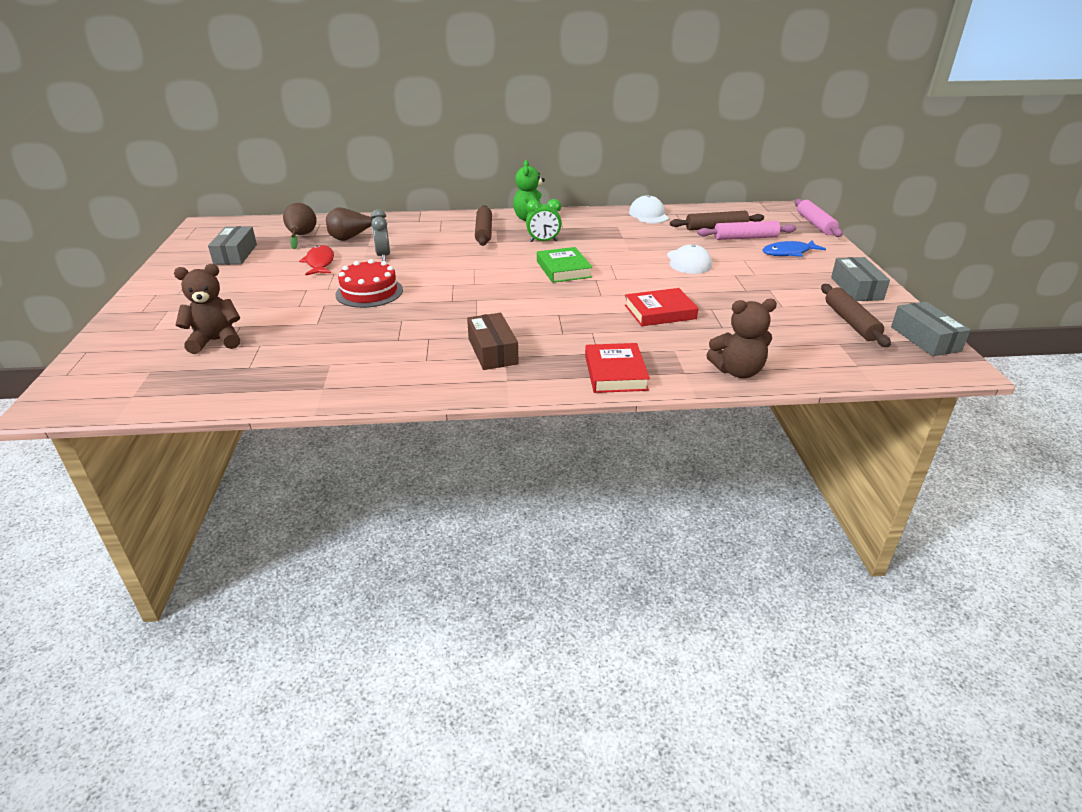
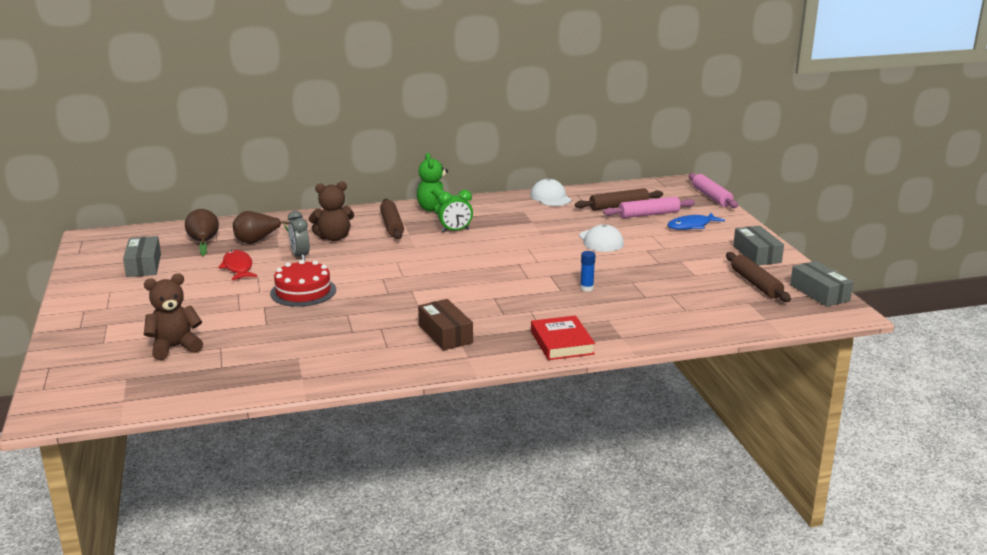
camera: 10 degrees left, 10 degrees down
(563, 269) = (484, 256): green book -> none
(660, 312) = (586, 288): red book -> blue glue stick
(737, 371) = (667, 332): brown teddy bear -> brown teddy bear (333, 238)

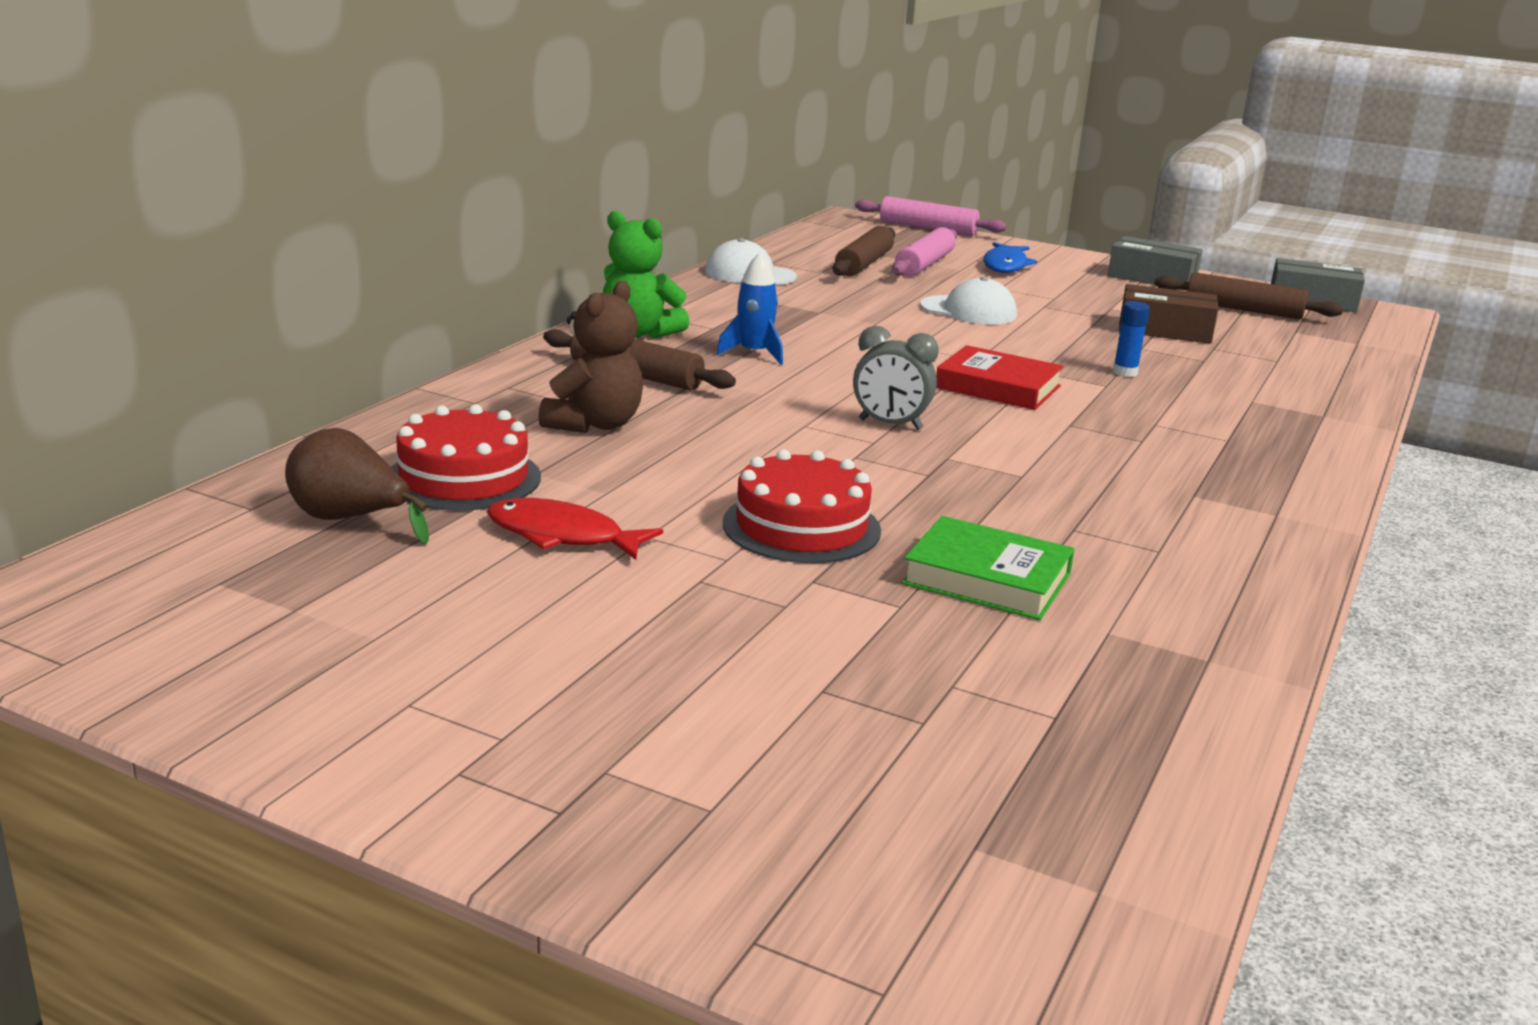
camera: 50 degrees left, 0 degrees up
(144, 265) = (335, 616): grey box -> none
(175, 347) = (880, 732): brown teddy bear -> none
(257, 241) = (464, 478): brown pear -> red cake
(300, 256) = (624, 473): grey clock -> grey clock (890, 425)
(309, 328) = (987, 578): none -> green book
(445, 334) = (1167, 497): brown box -> brown box (1164, 330)
(455, 231) = (754, 353): green clock -> blue rocket
(561, 343) = (1299, 448): red book -> red book (998, 387)

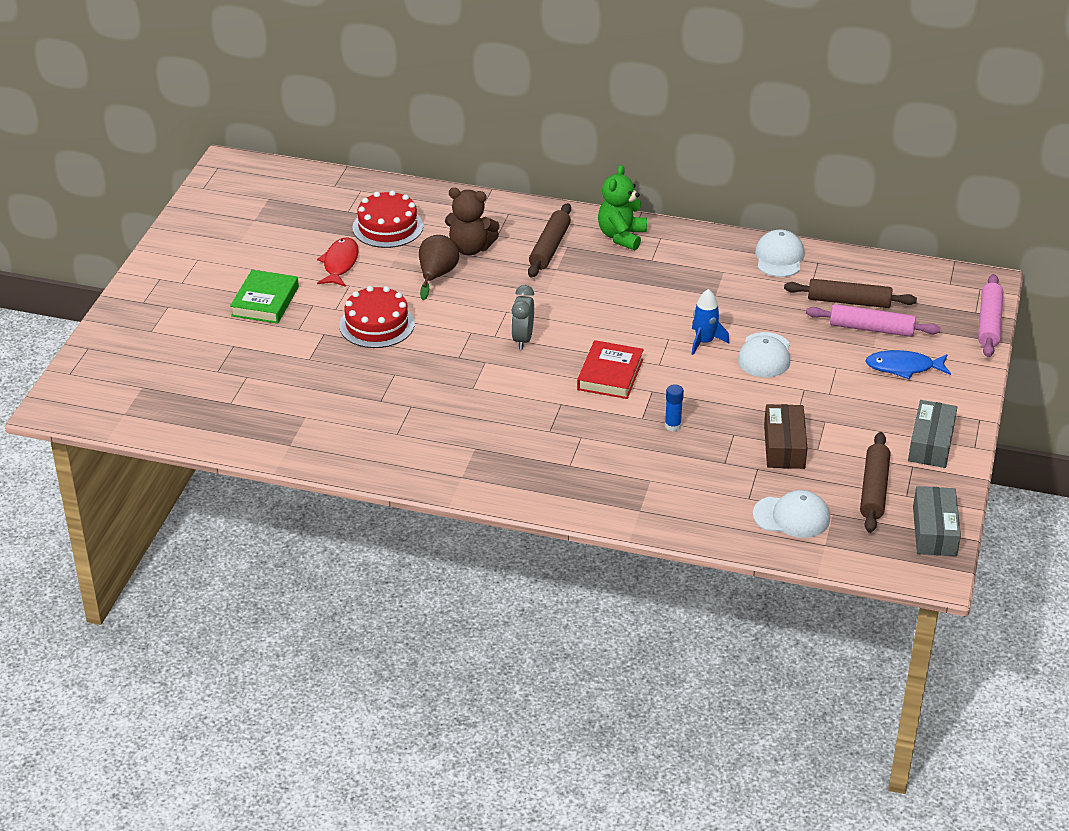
camera: 80 degrees right, 15 degrees up
(350, 520) = (333, 211): brown pear -> brown pear (437, 275)
(754, 353) = (612, 281): blue rocket -> blue rocket (704, 342)
(987, 578) = (344, 381): green book -> green book (265, 301)
(1309, 348) = (791, 517): none -> white cap

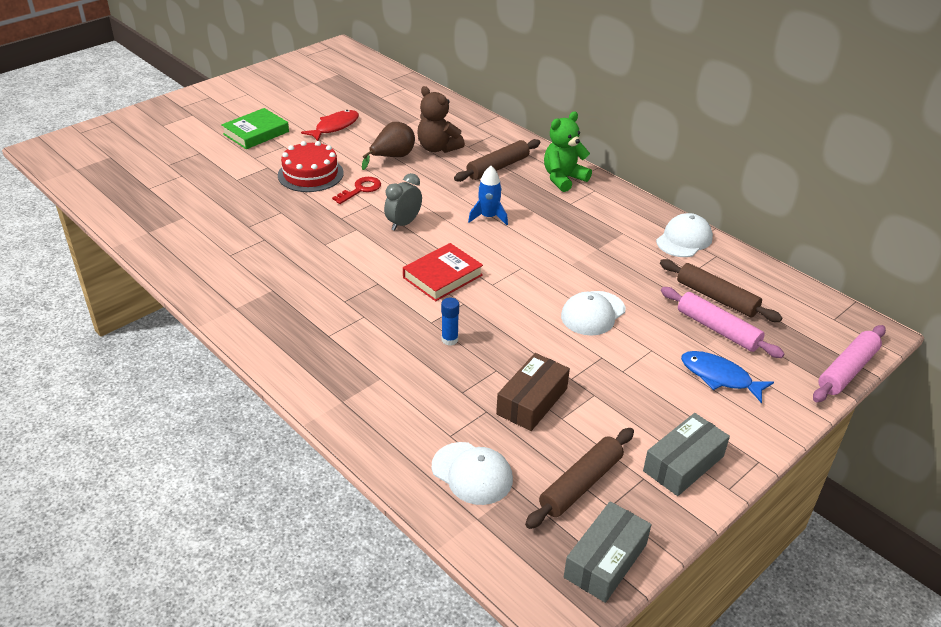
camera: 30 degrees right, 0 degrees up
(387, 227) = (395, 115): red cake -> none
(444, 321) = (361, 189): none -> red key
(704, 342) = (550, 281): blue rocket -> blue rocket (488, 217)

